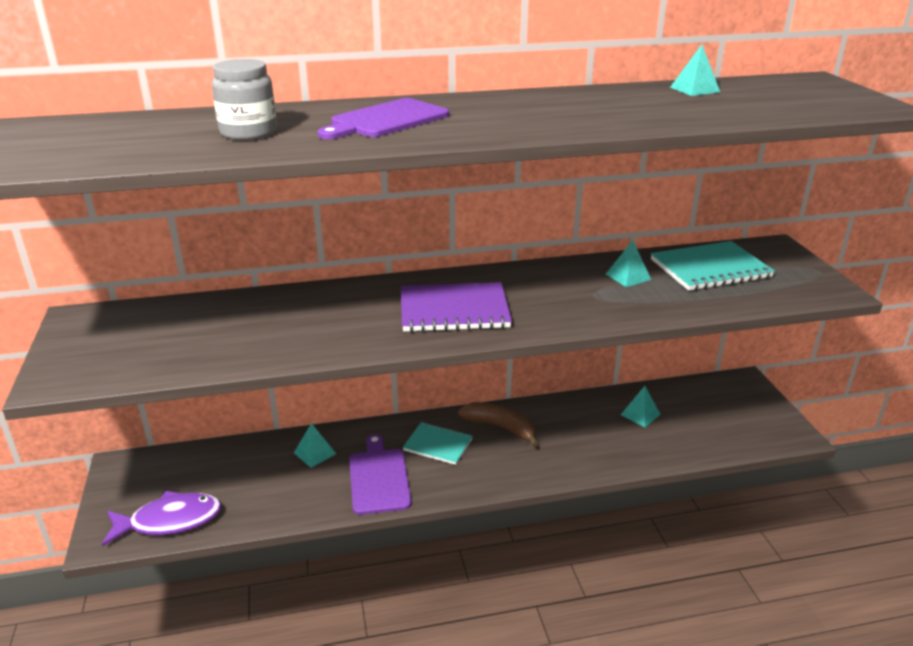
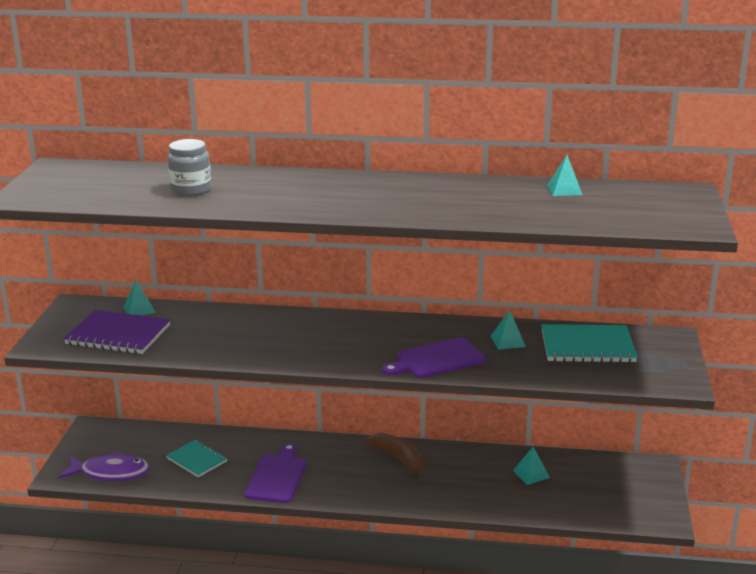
camera: 20 degrees right, 5 degrees down
(315, 453) = (238, 448): turquoise pyramid -> turquoise pyramid (139, 309)
(386, 120) = (292, 190): purple cutting board -> purple cutting board (437, 359)
(438, 445) = (339, 462): turquoise notebook -> turquoise notebook (197, 460)
(454, 310) = (343, 344): purple notebook -> purple notebook (118, 335)

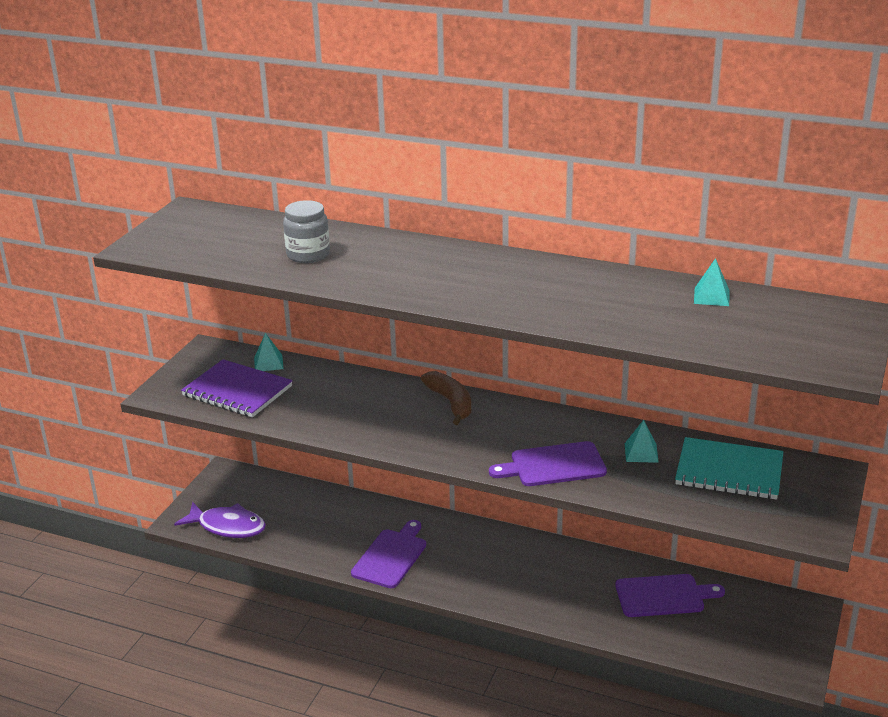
camera: 15 degrees right, 5 degrees up
(197, 460) = (316, 524): turquoise notebook -> none
(399, 459) = (525, 556): brown banana -> brown banana (451, 403)
(531, 474) = (663, 596): turquoise pyramid -> purple cutting board

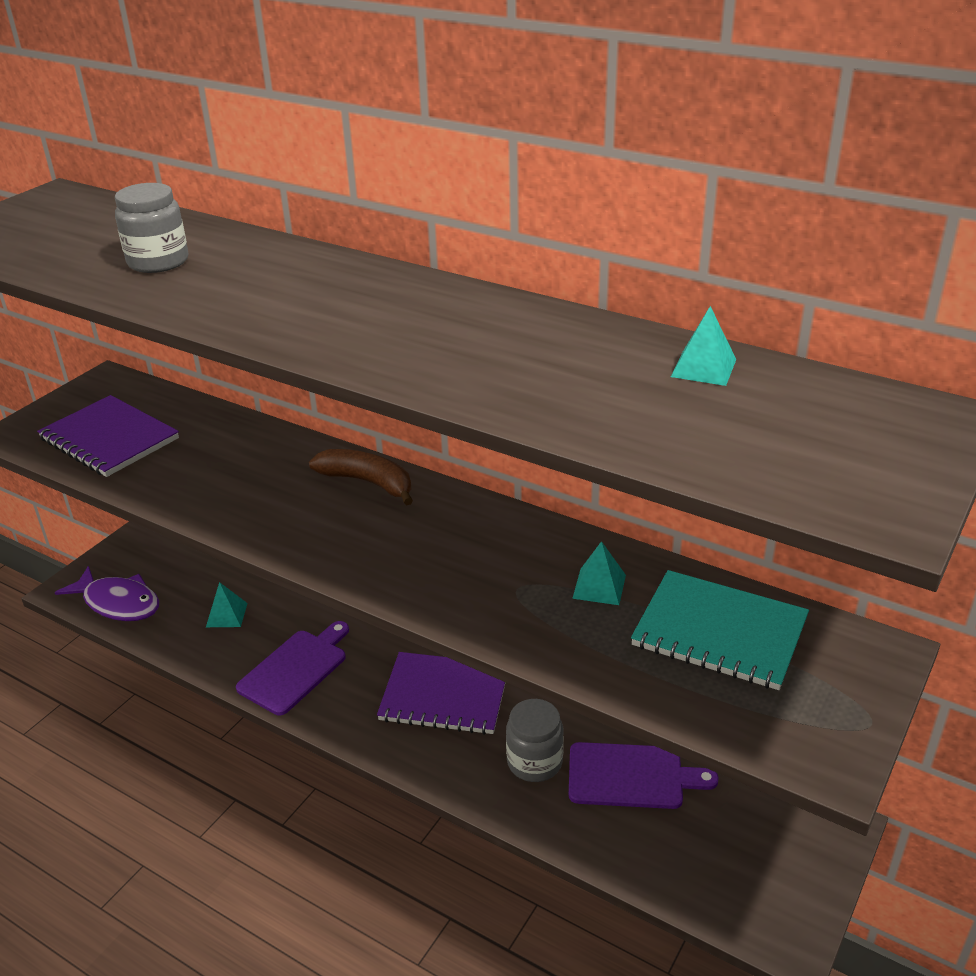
camera: 10 degrees right, 5 degrees up
(268, 363) = (168, 405): turquoise pyramid -> turquoise pyramid (226, 615)
(451, 403) = (368, 482): brown banana -> brown banana turned 45 degrees counterclockwise
(511, 561) = (444, 696): none -> purple notebook
(553, 465) = (466, 592): purple cutting board -> none
(592, 595) = (534, 762): none -> grey jar

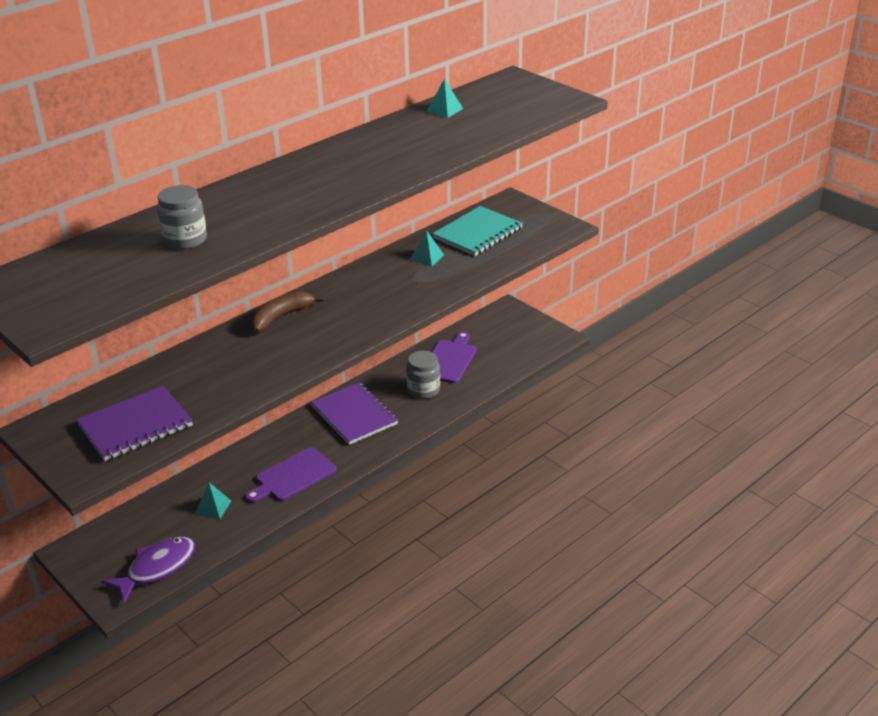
camera: 75 degrees left, 0 degrees up
(296, 669) = (293, 476): purple cutting board -> purple cutting board turned 90 degrees counterclockwise
(444, 696) = (354, 415): purple notebook -> purple notebook turned 60 degrees counterclockwise

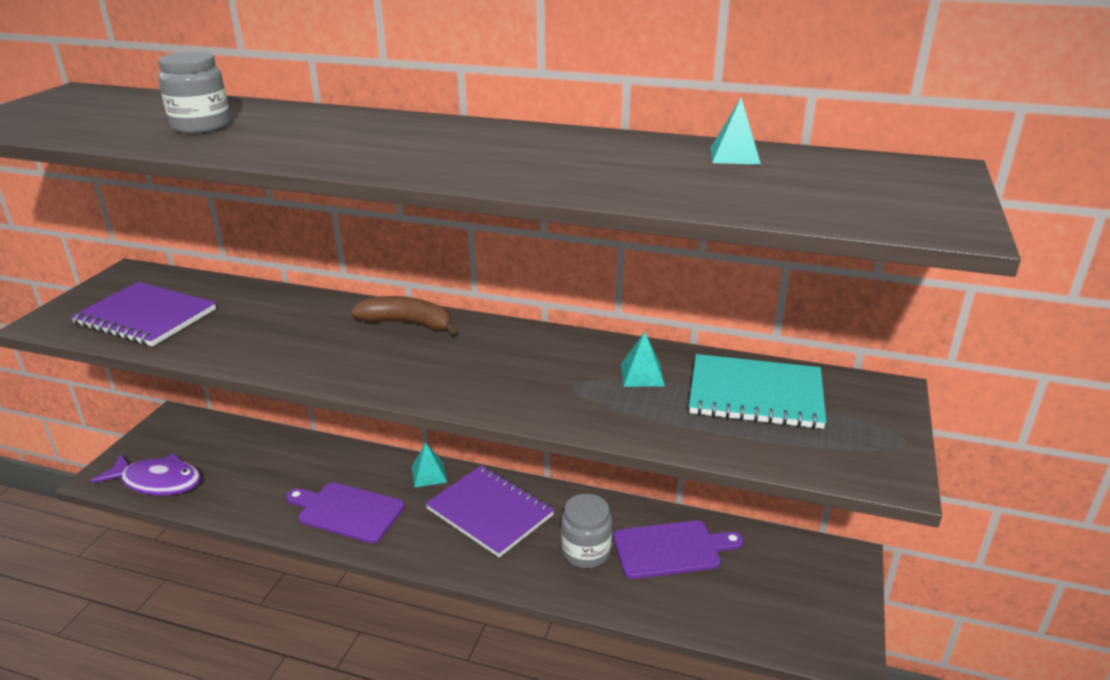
camera: 60 degrees right, 5 degrees down
(213, 507) = (268, 477): turquoise pyramid -> turquoise pyramid (429, 474)
(354, 415) = (490, 512): purple notebook -> purple notebook turned 75 degrees counterclockwise

